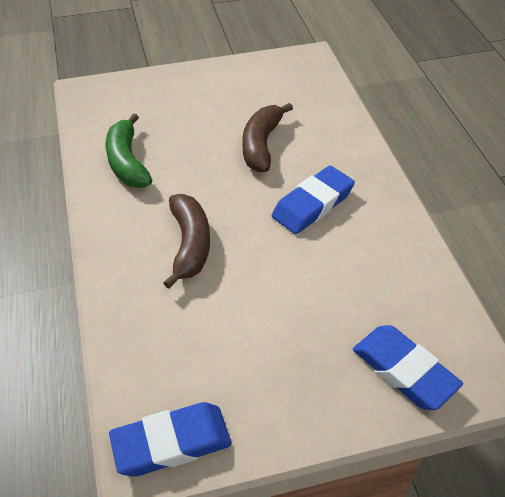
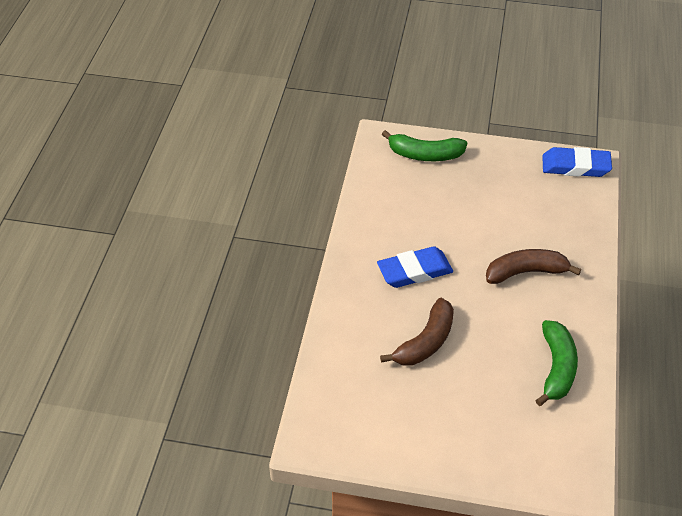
camera: 155 degrees left, 0 degrees up
(190, 245) = (526, 272): brown banana -> brown banana turned 60 degrees clockwise
(404, 371) = (425, 155): blue eraser -> green banana

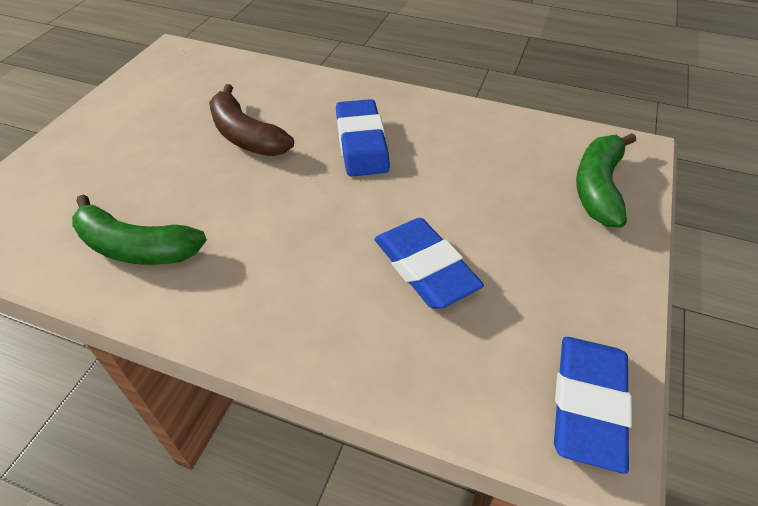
camera: 100 degrees right, 0 degrees up
(518, 226) = (425, 268): none -> blue eraser
(526, 272) = (324, 254): brown banana -> none

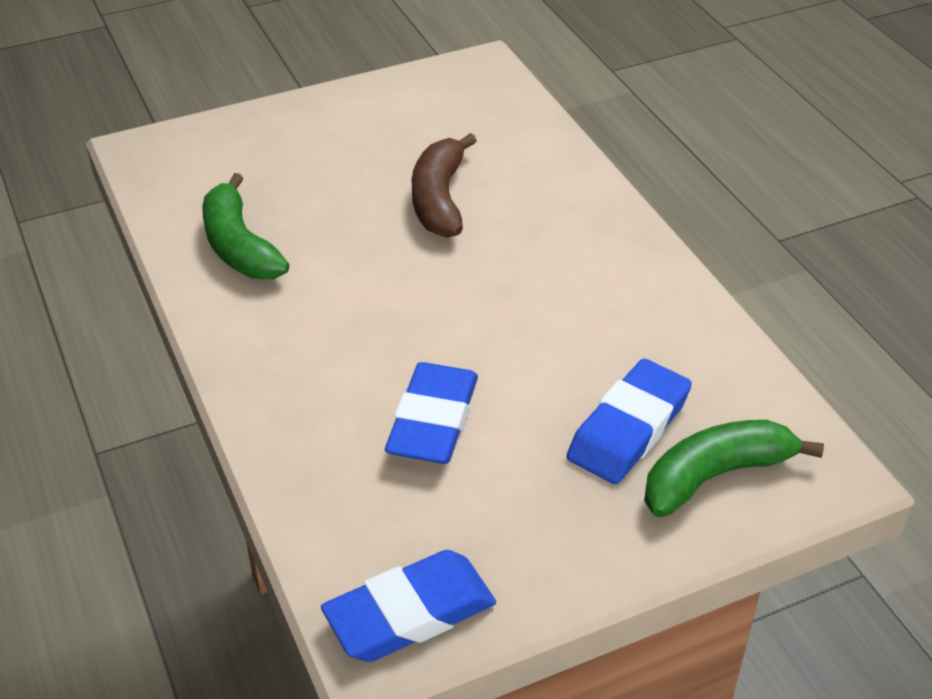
camera: 45 degrees right, 5 degrees down
(361, 143) = (535, 273): blue eraser -> blue eraser (628, 428)

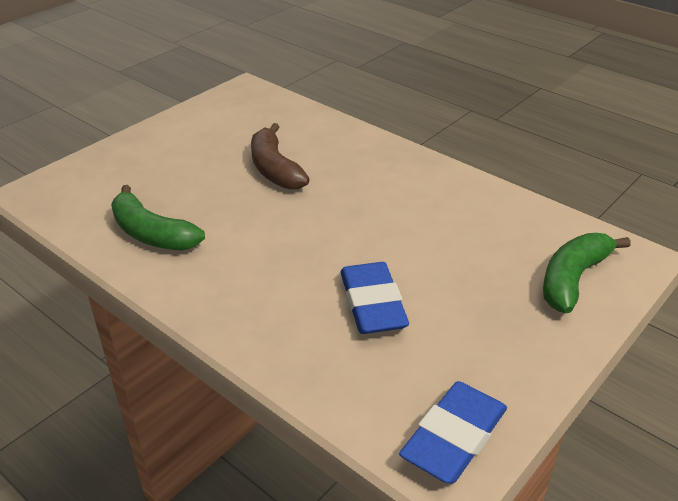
camera: 25 degrees left, 5 degrees down
(628, 428) = (500, 268): blue eraser -> none

